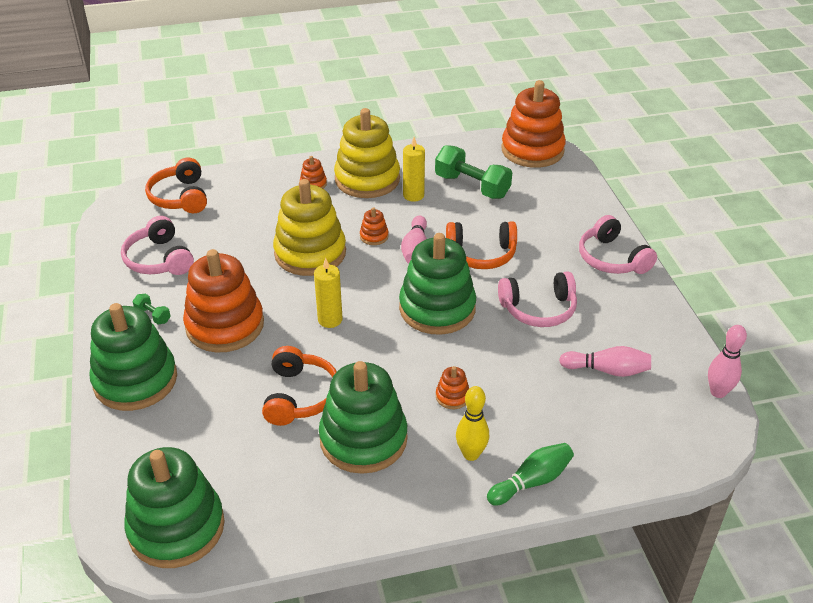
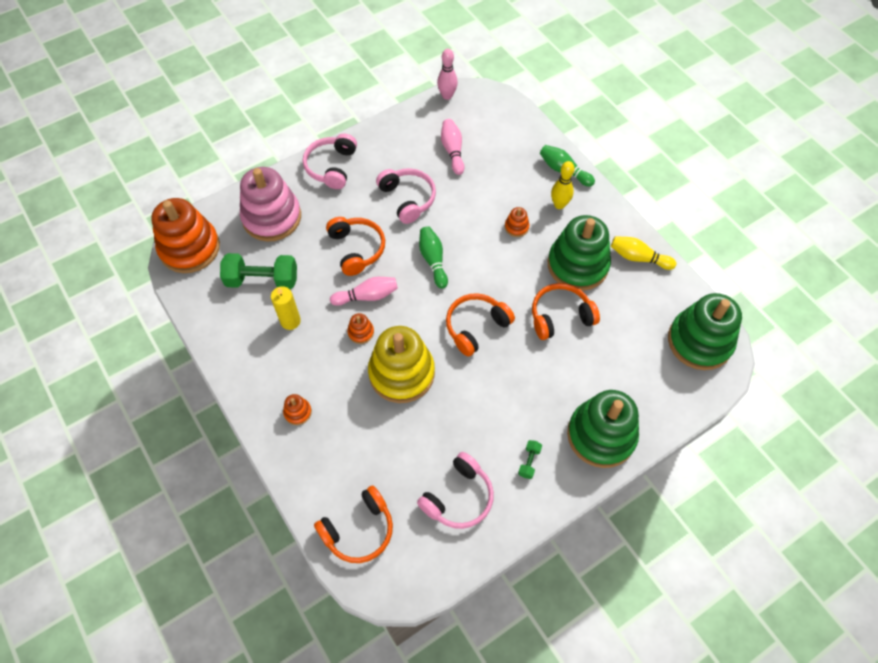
camera: 110 degrees left, 20 degrees up
(225, 325) = (515, 399): orange stacking toy -> none
(330, 320) = (476, 327): yellow candle -> orange headphones
(340, 512) = (638, 258): none -> yellow bowling pin
(367, 179) = (276, 367): yellow stacking toy -> none
(437, 308) = (433, 260): green stacking toy -> green bowling pin
(472, 186) = (262, 280): green dumbbell -> green dumbbell turned 75 degrees clockwise
(551, 204) = (272, 217): none -> pink stacking toy
(612, 258) = (331, 167): pink headphones -> pink headphones turned 150 degrees clockwise

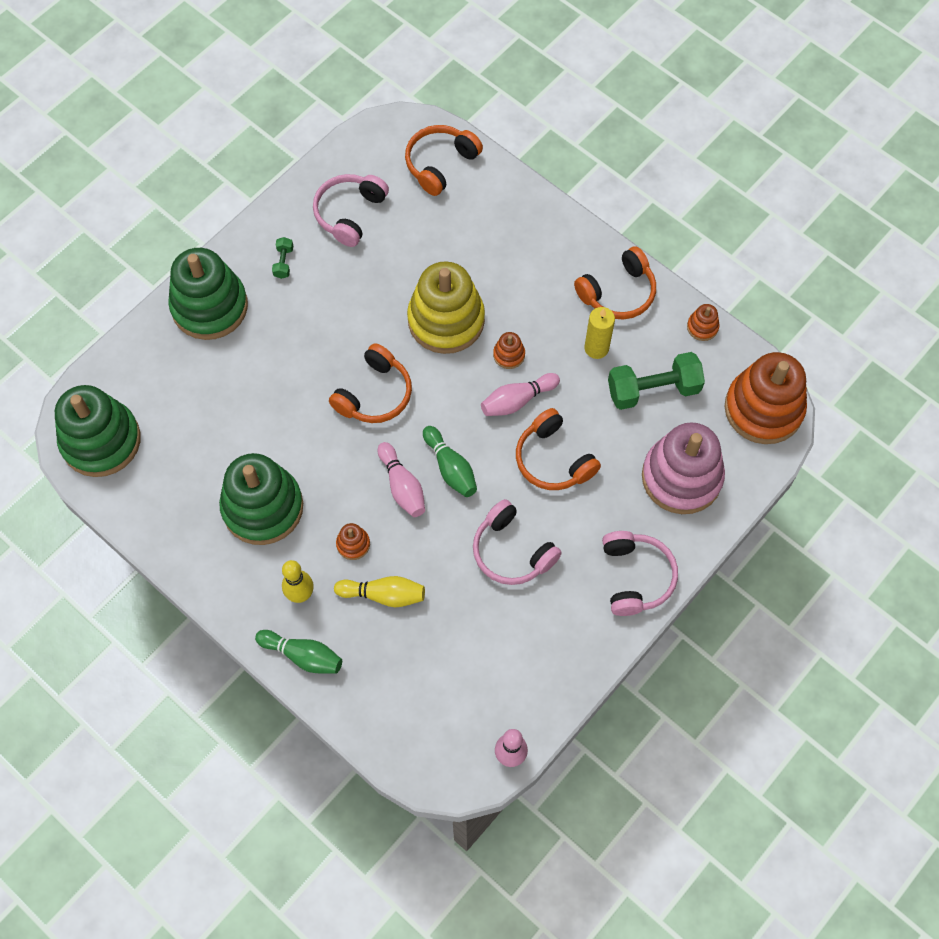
camera: 165 degrees right, 5 degrees up
(297, 412) = (545, 253): orange stacking toy -> orange stacking toy (702, 327)
(452, 151) = (472, 649): pink bowling pin -> pink bowling pin (402, 486)
(560, 316) = (274, 432): orange headphones -> orange headphones (618, 293)
(638, 258) = (183, 538): yellow bowling pin -> yellow bowling pin (383, 595)

